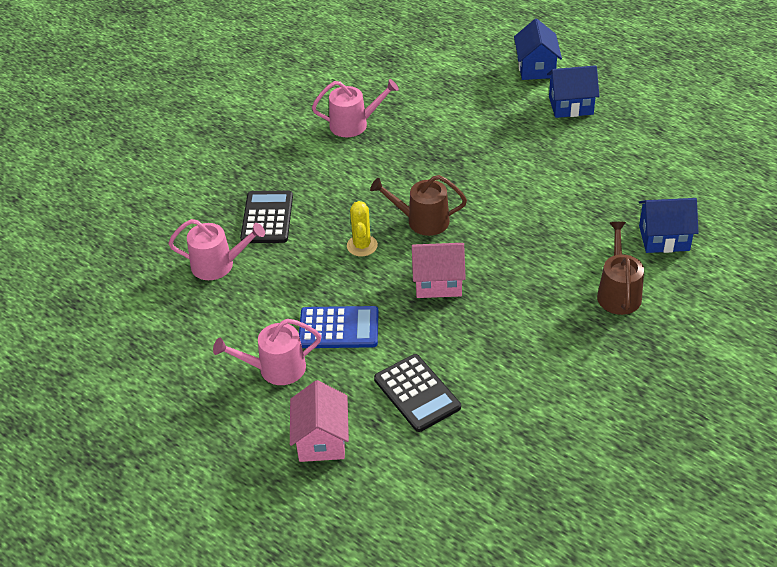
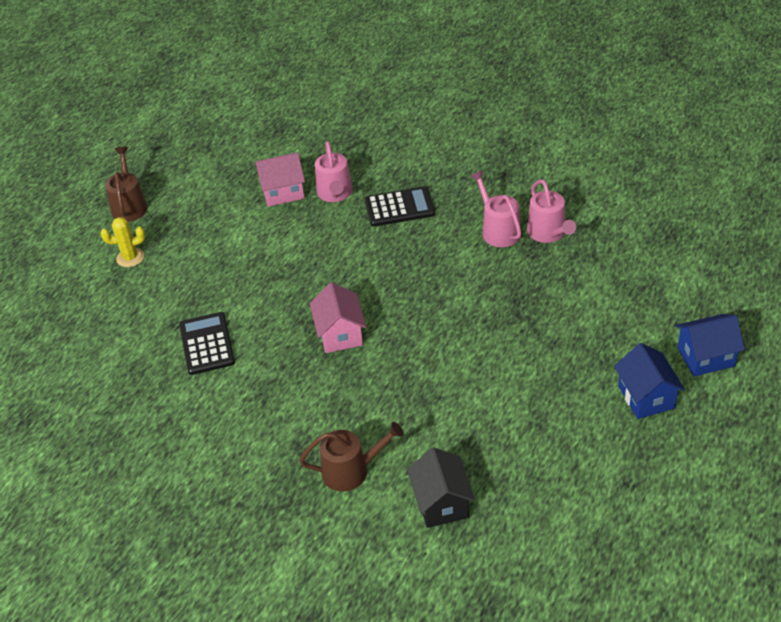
camera: 80 degrees right, 0 degrees up
(276, 368) = (225, 254): pink watering can -> pink watering can (498, 230)
(321, 440) = (155, 297): pink house -> pink house (283, 192)
(339, 328) = (274, 281): blue calculator -> none
(362, 246) = (377, 274): yellow cactus -> yellow cactus (130, 258)
(417, 393) = (207, 344): black calculator -> black calculator turned 120 degrees clockwise
(422, 221) = (421, 308): brown watering can -> brown watering can (129, 206)
(664, 238) = (441, 503): blue house -> black house

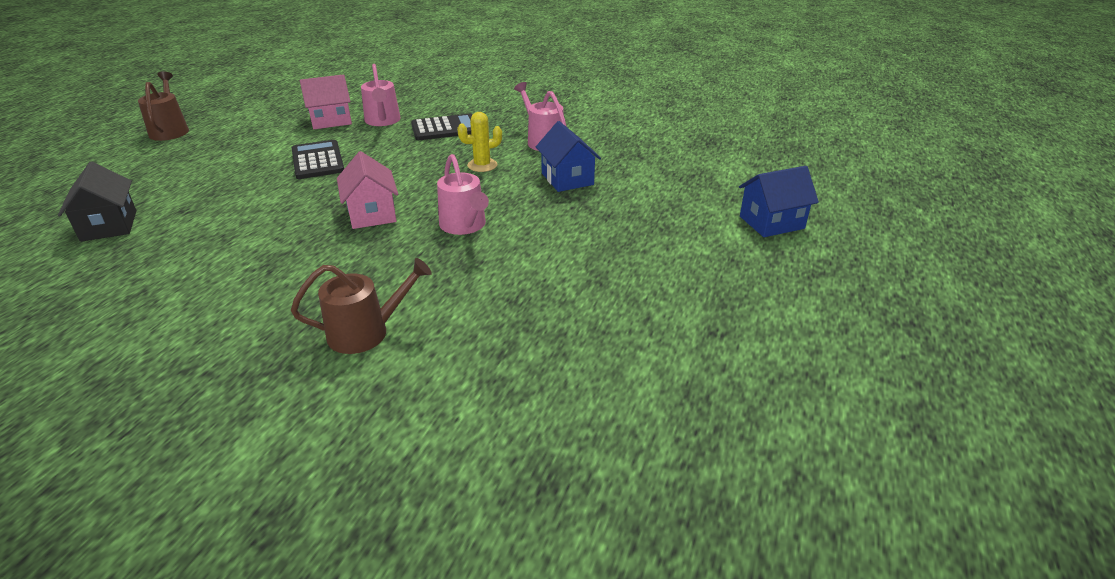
camera: 10 degrees left, 10 degrees down
(130, 258) = (155, 163): yellow cactus -> yellow cactus (482, 165)
(207, 344) = (216, 224): black calculator -> black calculator (318, 160)
(441, 503) = (481, 361): black house -> black house (109, 226)
(548, 233) = (592, 142): pink watering can -> pink watering can (464, 225)
(646, 397) = (716, 255): blue house -> blue house (567, 179)

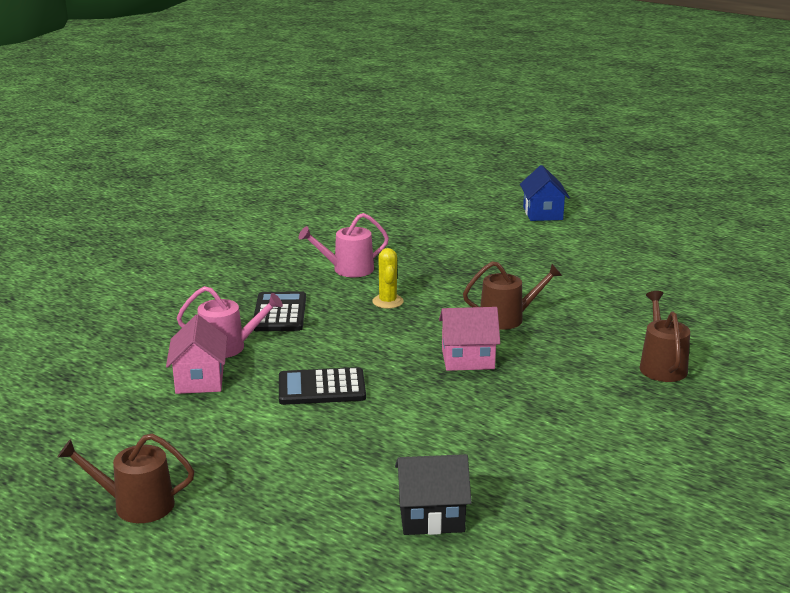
camera: 75 degrees left, 10 degrees down
(464, 225) = (507, 318): pink watering can -> brown watering can
(567, 179) = (437, 269): blue house -> none

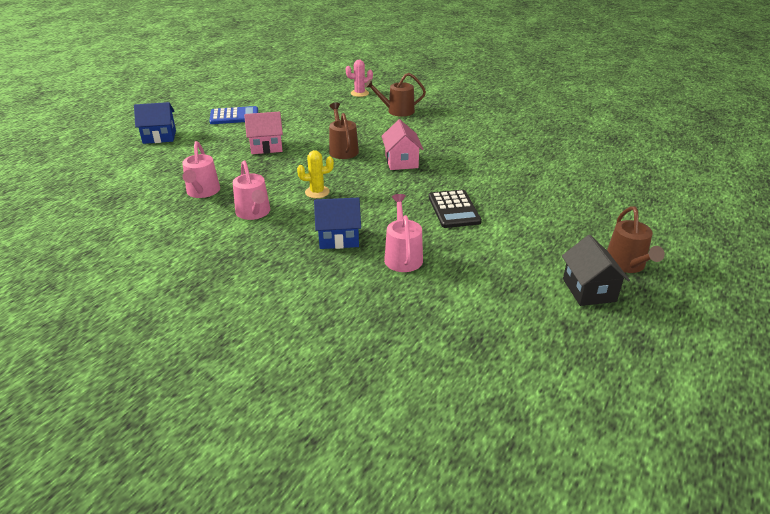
camera: 95 degrees left, 10 degrees up
(199, 380) = (459, 263): pink house -> pink house (266, 147)
(280, 313) = (338, 238): black calculator -> blue house
(401, 243) = (202, 192): none -> pink watering can
(431, 516) = (573, 168): black house -> black house (589, 290)
(613, 248) = (234, 116): none -> blue calculator
(734, 336) = (359, 93): none -> pink cactus

